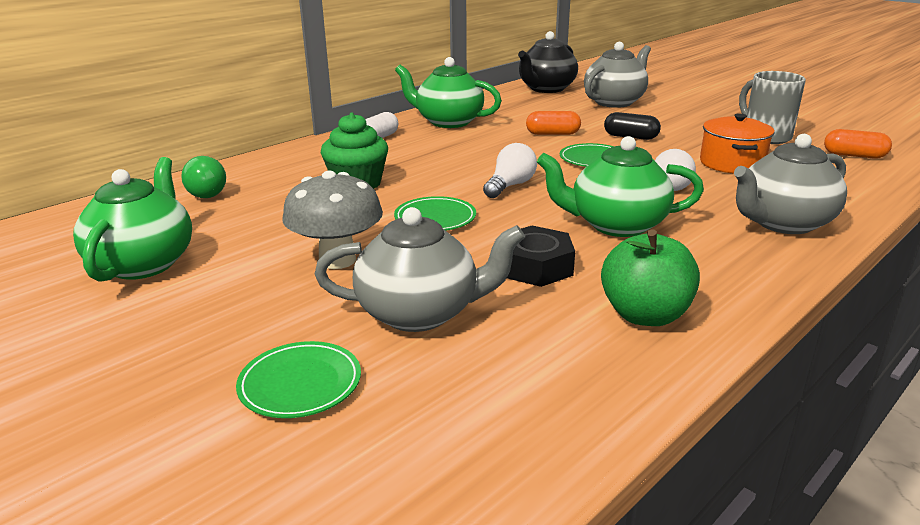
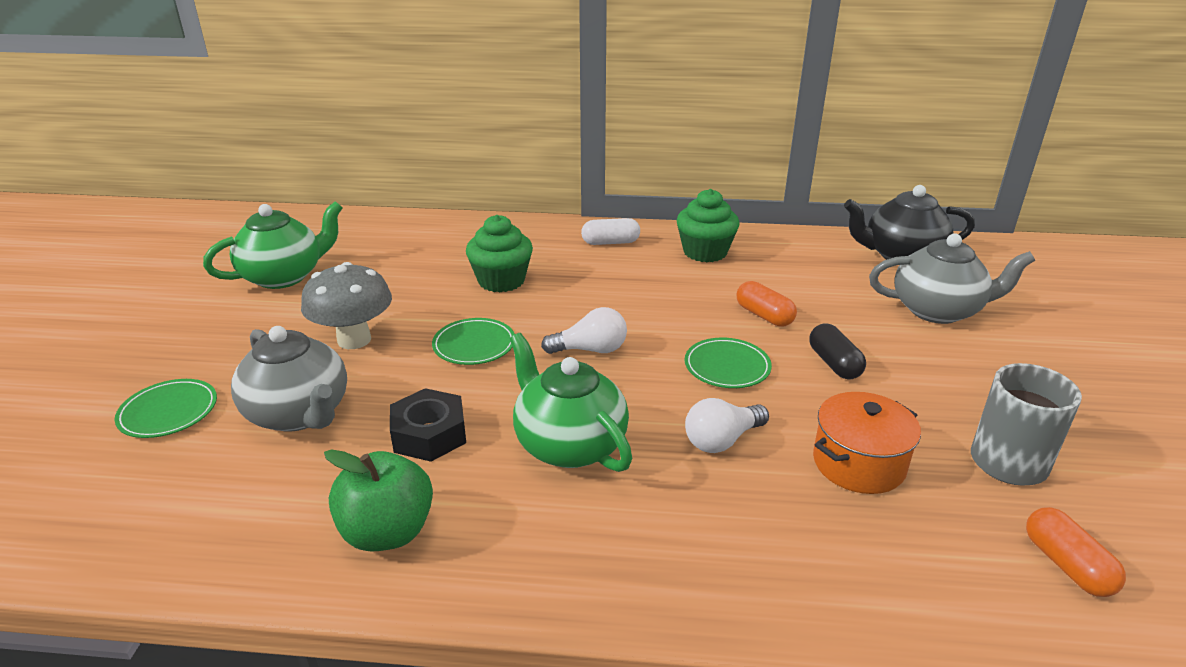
camera: 50 degrees right, 5 degrees up
(204, 192) = (412, 236): green light bulb -> none
(448, 122) = (705, 252): green teapot -> green cupcake
(782, 223) = (711, 561): grey teapot -> none

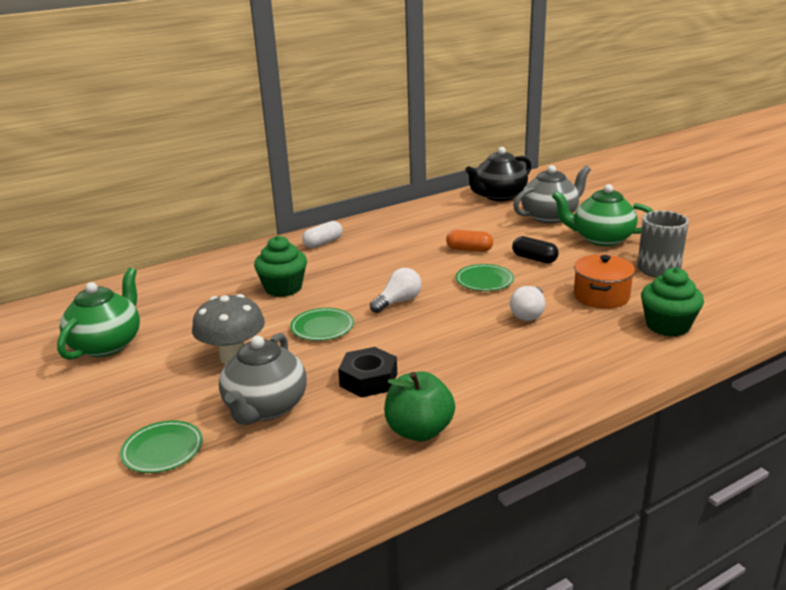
camera: 35 degrees left, 5 degrees down
(299, 414) = (265, 408): grey teapot -> grey teapot turned 90 degrees clockwise
(568, 444) = (455, 349): green teapot -> green teapot (601, 239)
(705, 252) = (390, 229): green cupcake -> green cupcake (667, 326)
(1066, 565) = (722, 298): orange capsule -> none

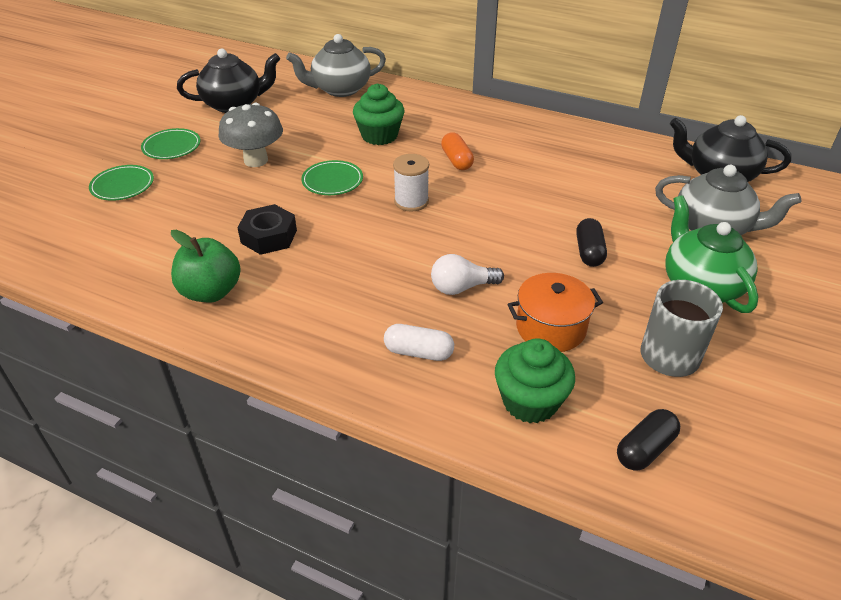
camera: 55 degrees right, 15 degrees up
(107, 344) = (234, 104): green teapot -> black teapot
(265, 408) = (197, 204): grey teapot -> grey teapot (340, 89)
(323, 243) = (480, 120): white capsule -> white capsule (418, 352)
(398, 302) = (411, 201): white light bulb -> white spool
(469, 249) = (561, 203): orange capsule -> orange capsule (456, 160)
(484, 280) = (503, 236): green plate -> green plate (171, 147)
(732, 303) = (645, 449): none -> black capsule

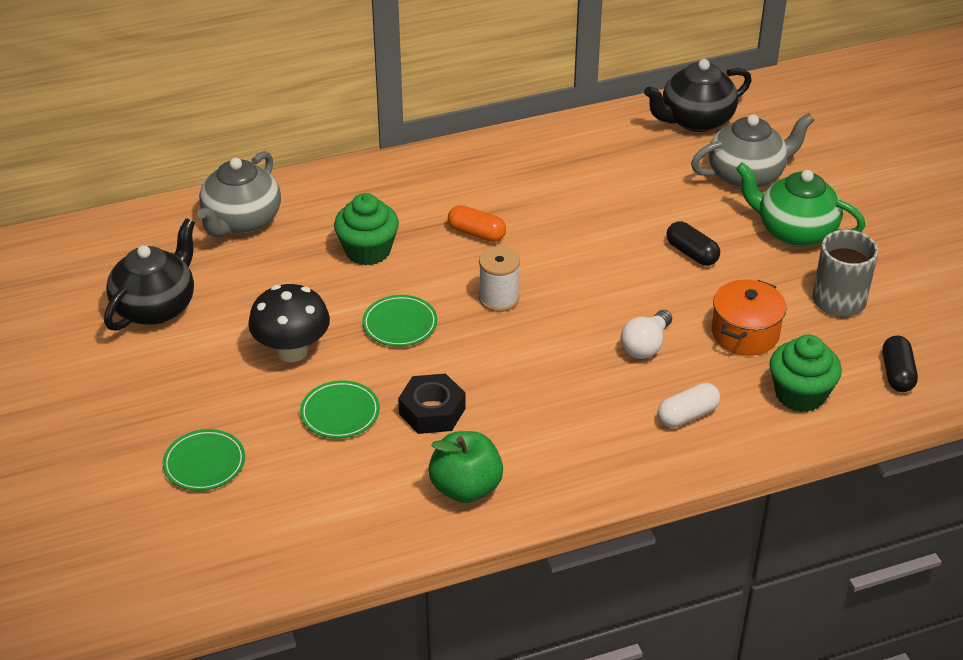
camera: 45 degrees left, 0 degrees up
(171, 147) = (177, 393): green plate -> green plate (340, 413)
(256, 160) = (292, 351): grey mushroom -> black mushroom

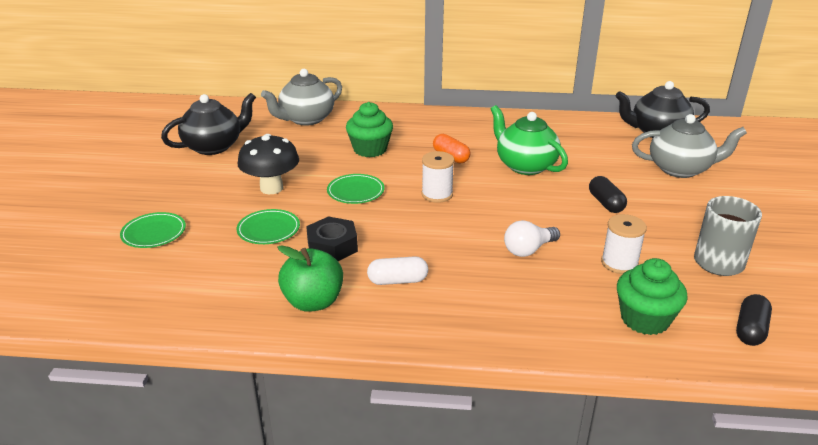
camera: 25 degrees right, 10 degrees down
(687, 415) = (531, 305): white capsule -> white capsule (398, 281)
(745, 333) = (619, 263): orange pot -> white spool
(794, 231) = (702, 209): green teapot -> green teapot (525, 165)

